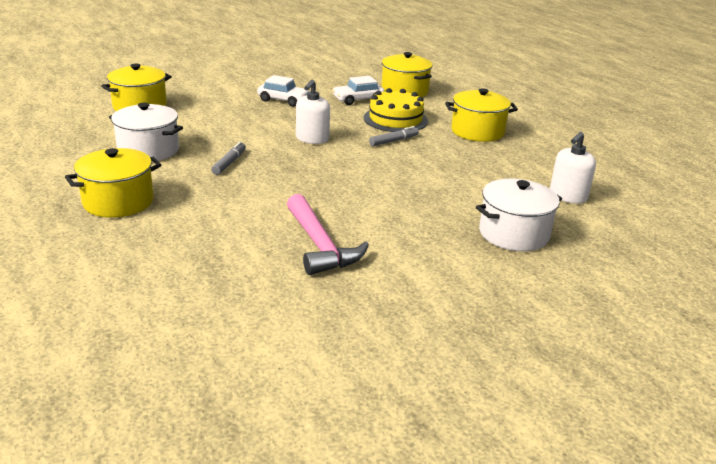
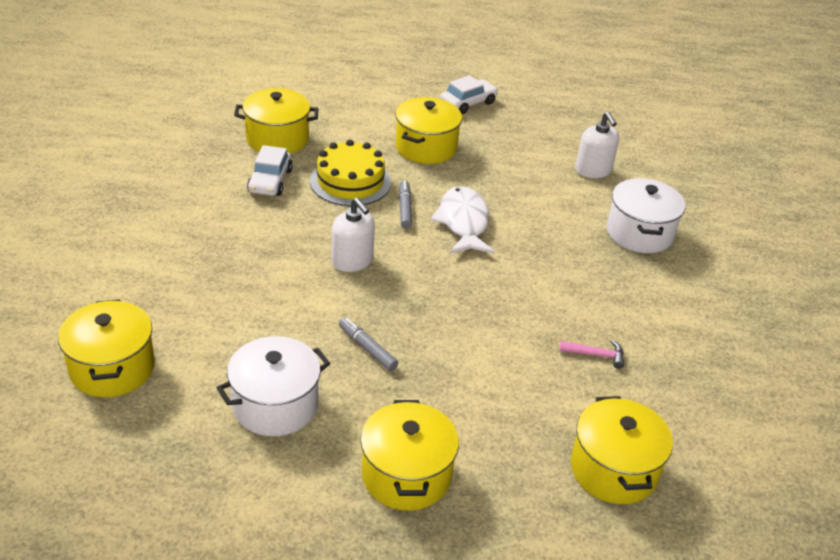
camera: 60 degrees left, 10 degrees up
(188, 279) = (613, 470): none -> yellow pot
(283, 100) = (216, 235): white car -> white car (468, 103)
(320, 245) = (596, 355): pink hammer -> pink hammer, size x0.47
(409, 162) = (463, 222): none -> white fish

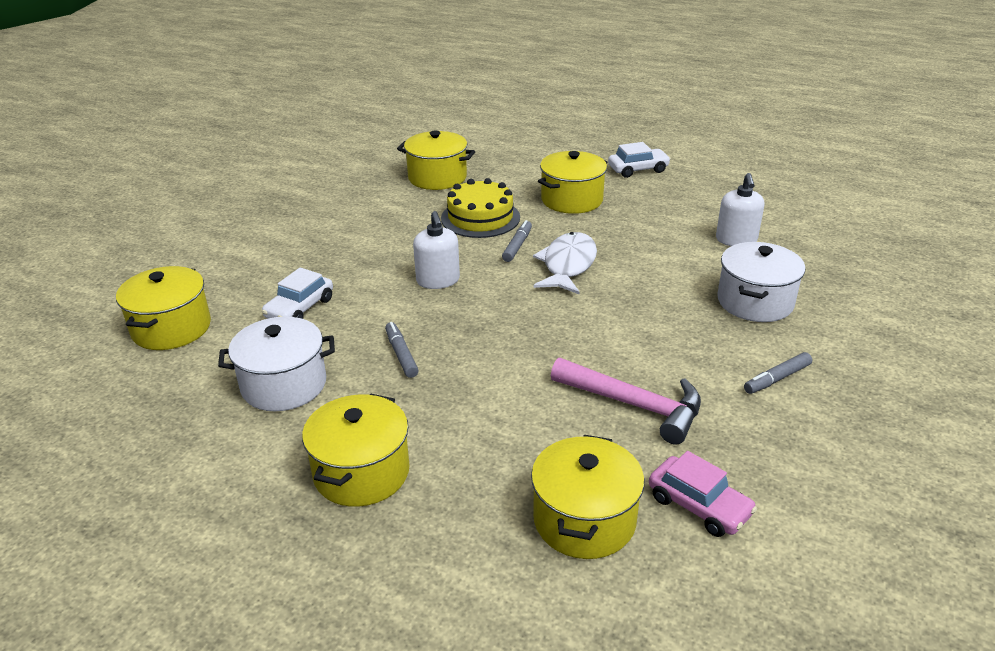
camera: 25 degrees right, 5 degrees down
(270, 181) = (408, 208): white car -> white car (300, 308)
(596, 355) = (634, 405): pink hammer -> pink hammer, size x2.13
(691, 434) = (699, 505): none -> pink car
(692, 305) = (777, 378): none -> grey marker

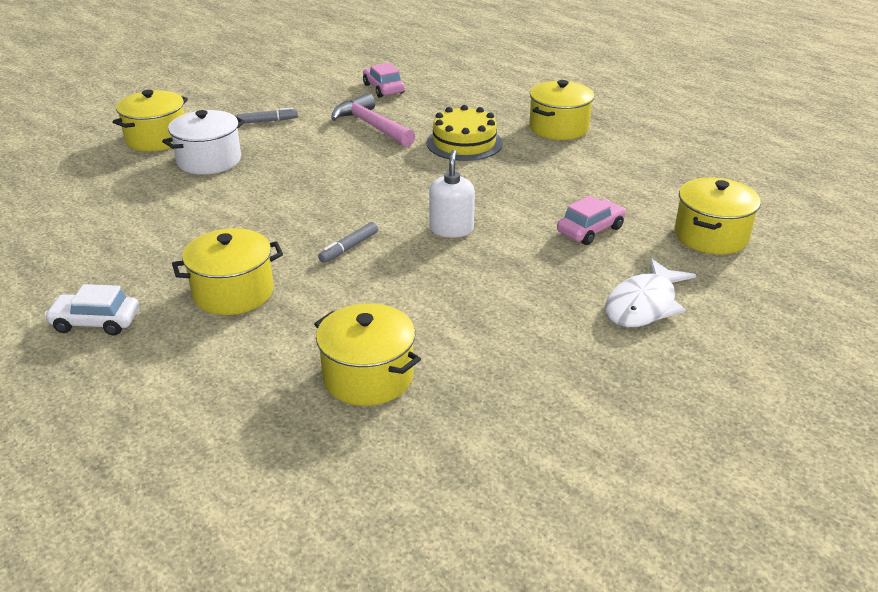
camera: 160 degrees left, 0 degrees up
(284, 385) = (606, 177): white pot -> none
(300, 308) = (590, 230): white car -> pink car
(401, 355) = (511, 179): grey marker -> none
(480, 218) = (360, 292): yellow cake -> yellow cake (464, 143)
(568, 265) = (320, 218): white fish -> white fish (644, 305)
(584, 520) = (446, 94): yellow pot -> yellow pot (157, 138)
(736, 240) = (139, 209): white soap dispenser -> none

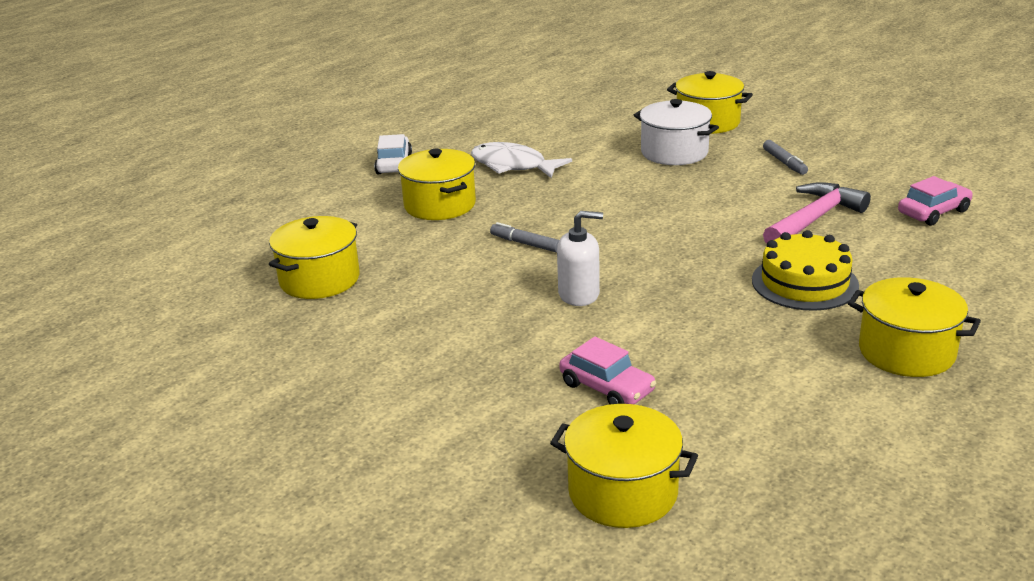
camera: 85 degrees right, 5 degrees down
(644, 305) = (442, 430): white fish -> white fish (513, 165)

